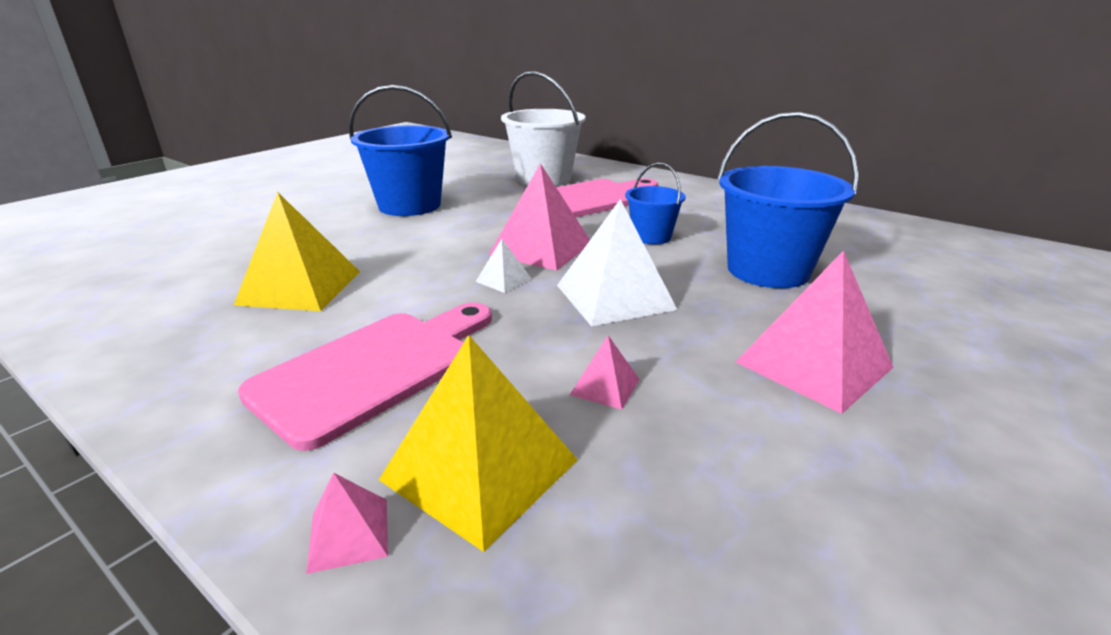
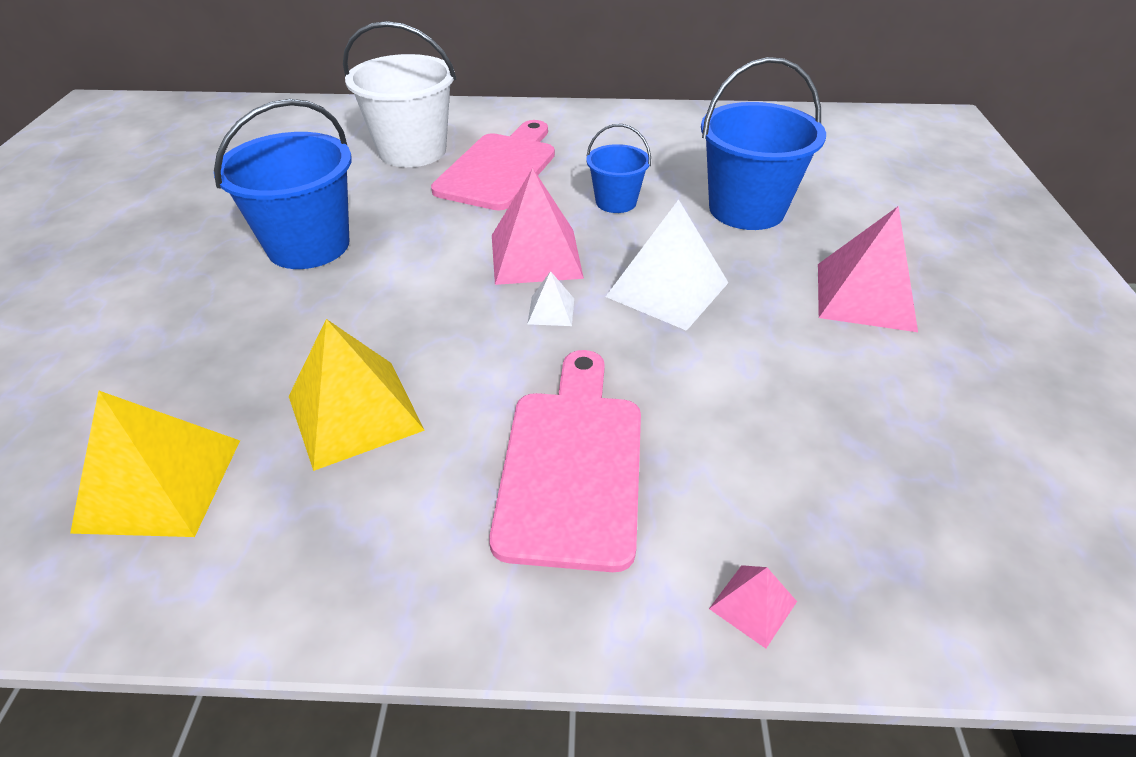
camera: 35 degrees left, 15 degrees up
(480, 469) = (769, 503): yellow pyramid -> yellow pyramid (160, 484)
(605, 386) = (763, 385): pink pyramid -> none

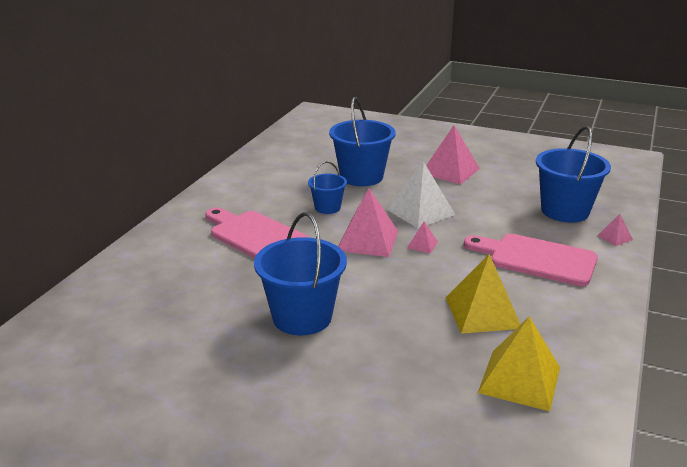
camera: 70 degrees left, 15 degrees down
(412, 151) = (199, 264): white bucket -> none
(551, 311) = (422, 245): white pyramid -> pink pyramid
(825, 492) = (565, 211): none -> blue bucket

